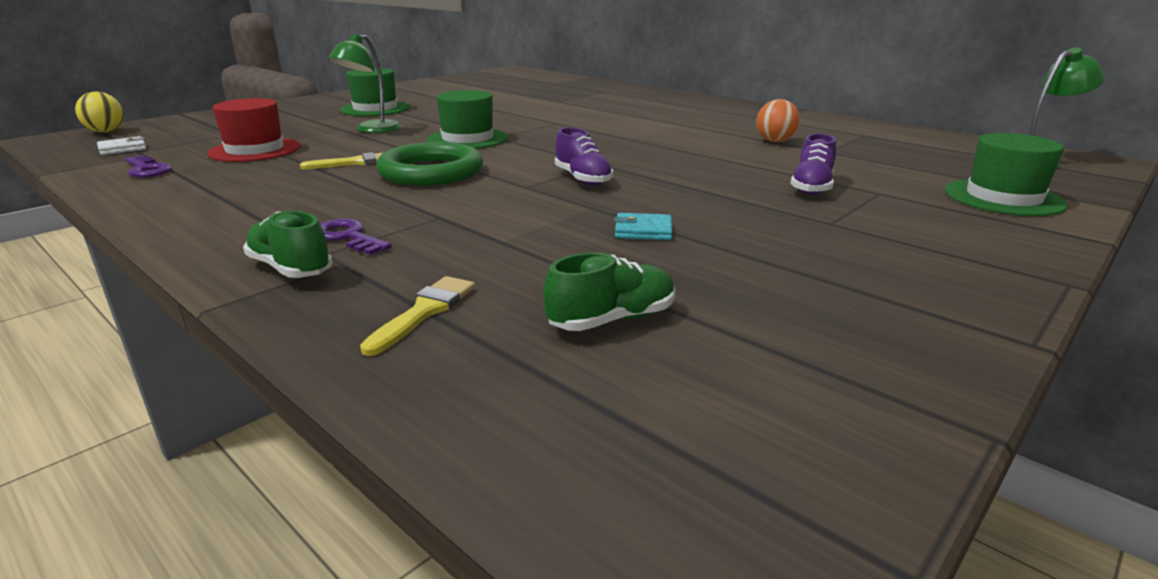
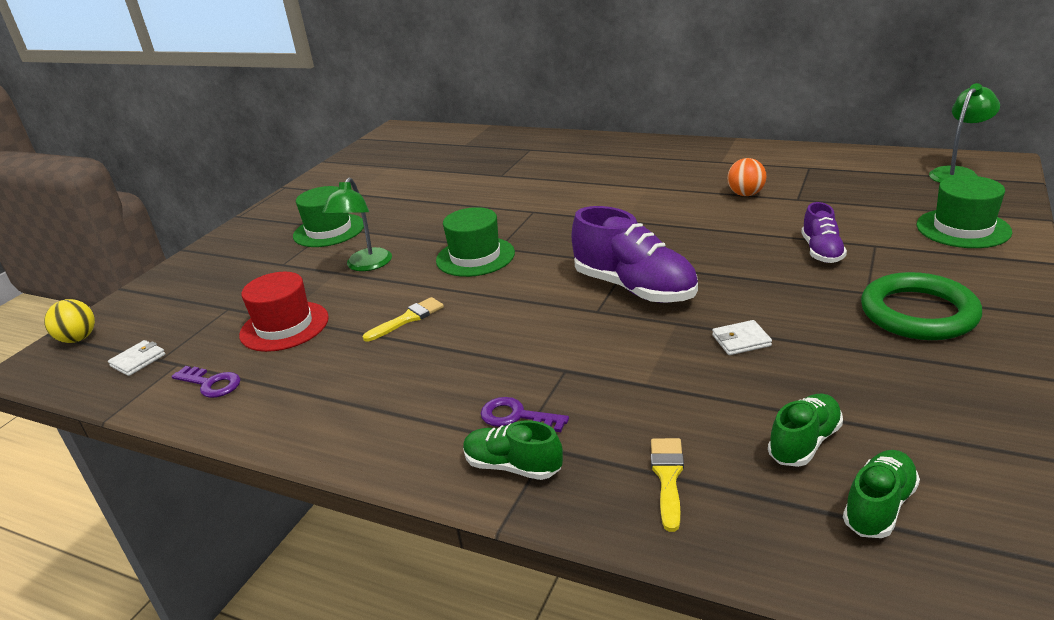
camera: 15 degrees left, 5 degrees up
(431, 172) = (493, 313): green ring -> green ring (918, 313)
(582, 179) = (634, 288): purple shoe -> purple shoe, size x1.80
(633, 397) = (879, 506): none -> green shoe
(643, 230) = (741, 340): turquoise wallet -> white wallet

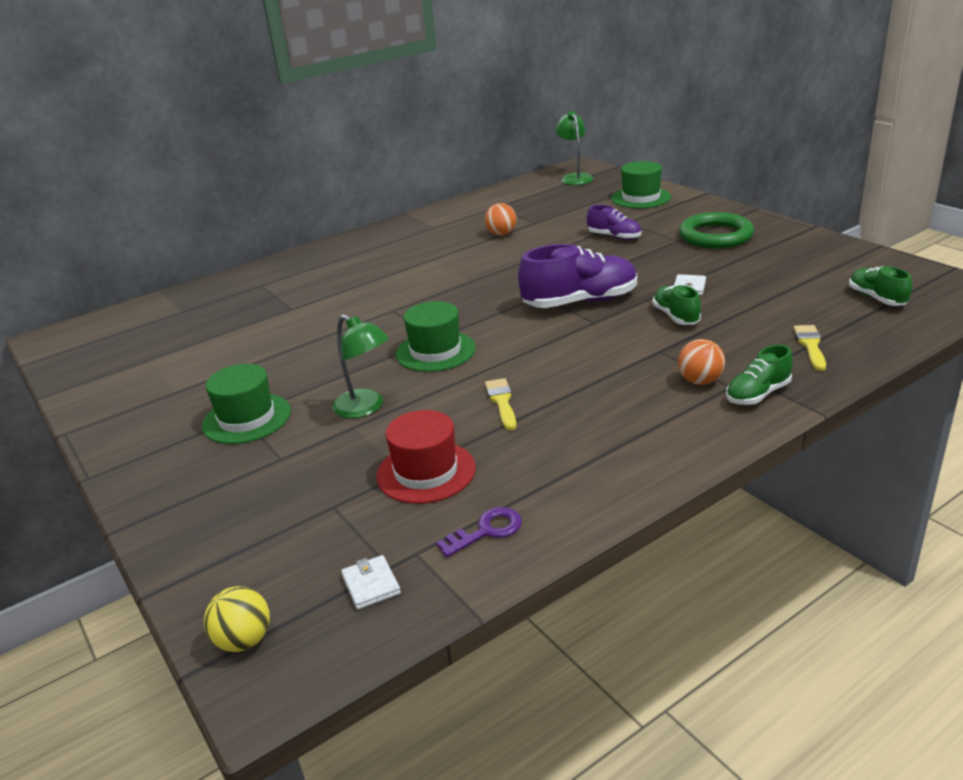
camera: 60 degrees left, 0 degrees up
(517, 417) = (700, 381): purple key -> orange ball
(668, 477) = (810, 345): yellow brush -> yellow brush turned 60 degrees clockwise
(804, 443) = (809, 300): green shoe -> green shoe (676, 316)

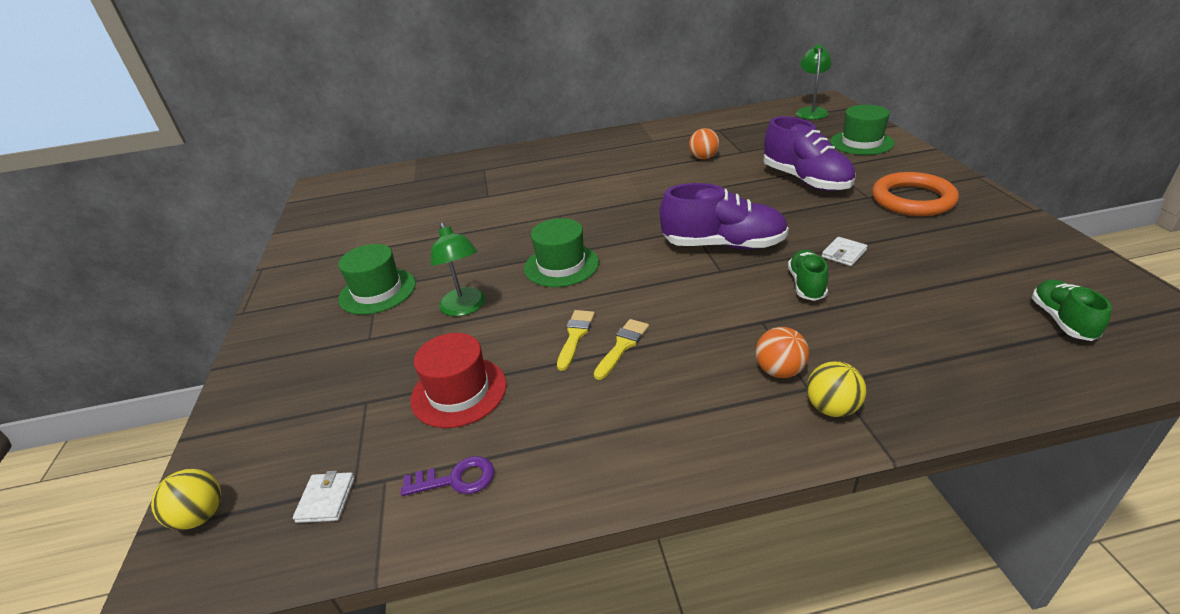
camera: 25 degrees right, 5 degrees up
(614, 237) = (805, 180): purple shoe -> purple shoe, size x1.80
(715, 236) = (912, 199): green ring -> orange ring
(757, 394) = (832, 408): green shoe -> yellow ball
(810, 345) = (936, 362): yellow brush -> yellow brush (622, 346)

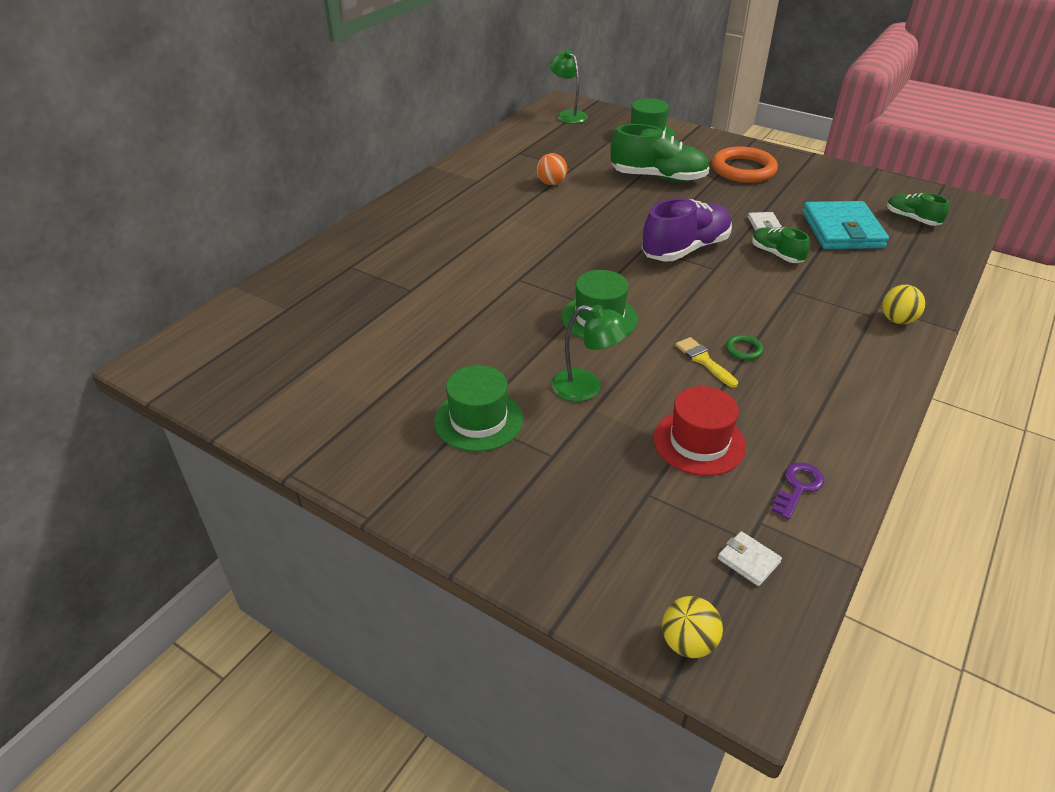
camera: 50 degrees left, 5 degrees up
(622, 346) = (743, 350): yellow brush -> green ring
(779, 371) = (845, 314): orange ball -> none
(805, 180) = (658, 178): purple shoe -> green shoe
(931, 294) = (842, 230): none -> turquoise wallet

